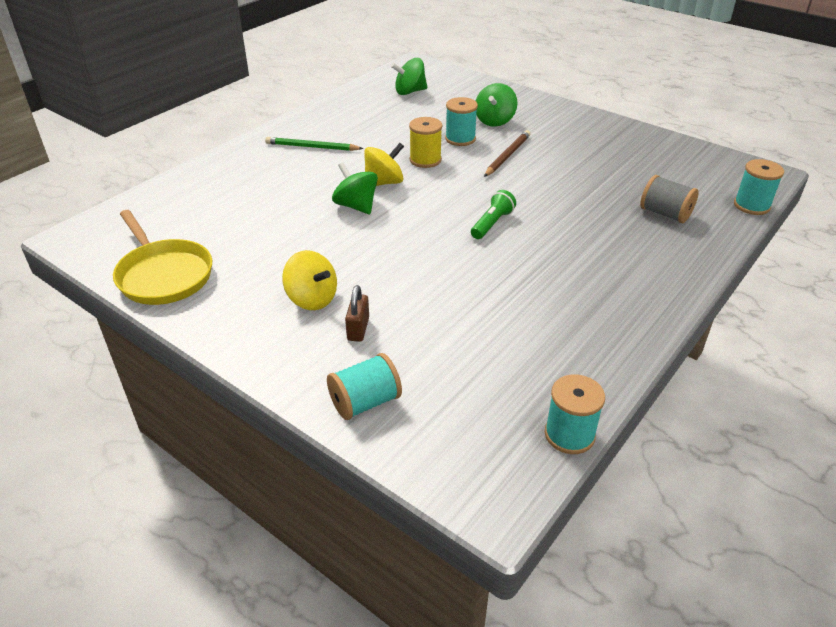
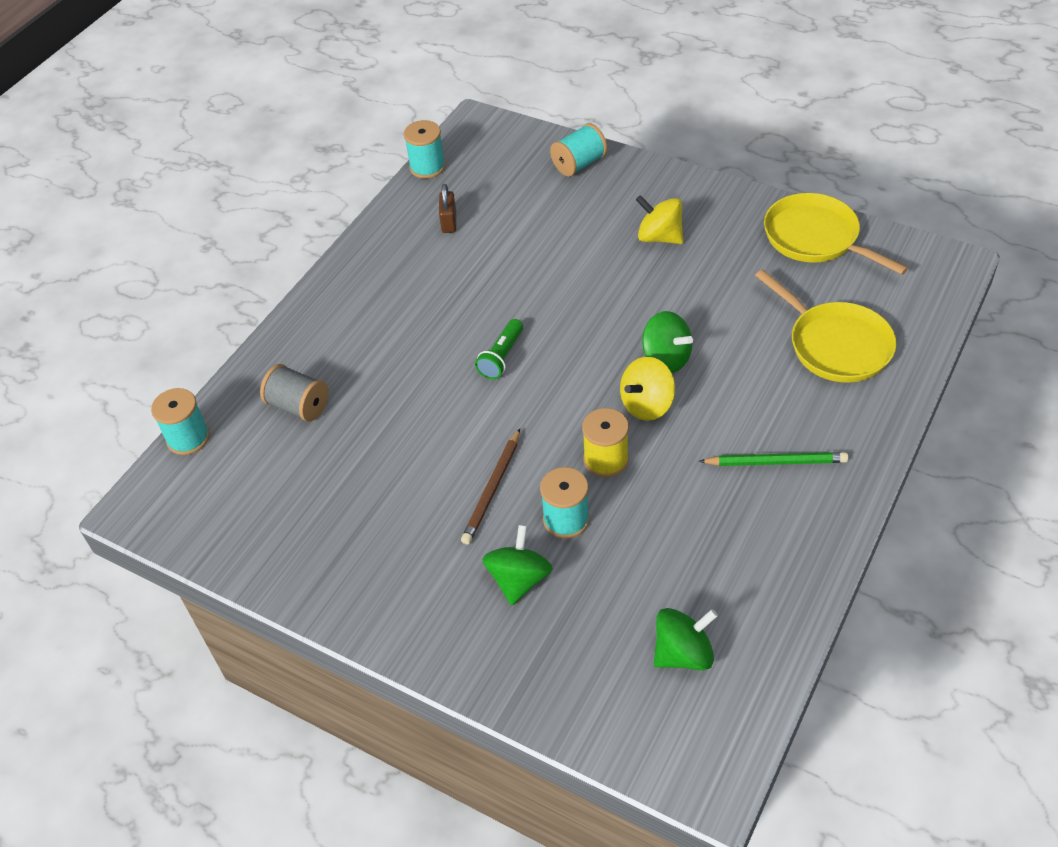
camera: 175 degrees right, 10 degrees up
(220, 198) = (835, 345): none -> yellow pan
(358, 329) = (606, 216): brown padlock -> brown padlock (449, 222)

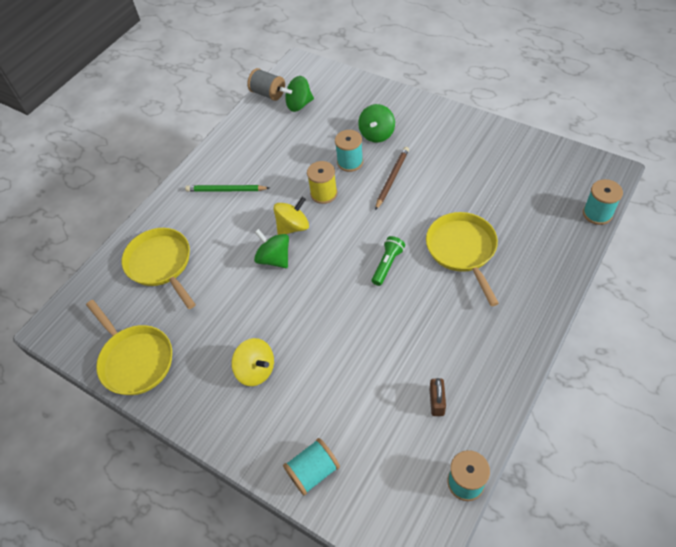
camera: 175 degrees left, 5 degrees up
(299, 406) = (527, 233): grey spool -> grey spool (268, 93)
(394, 380) = (462, 250): none -> yellow pan

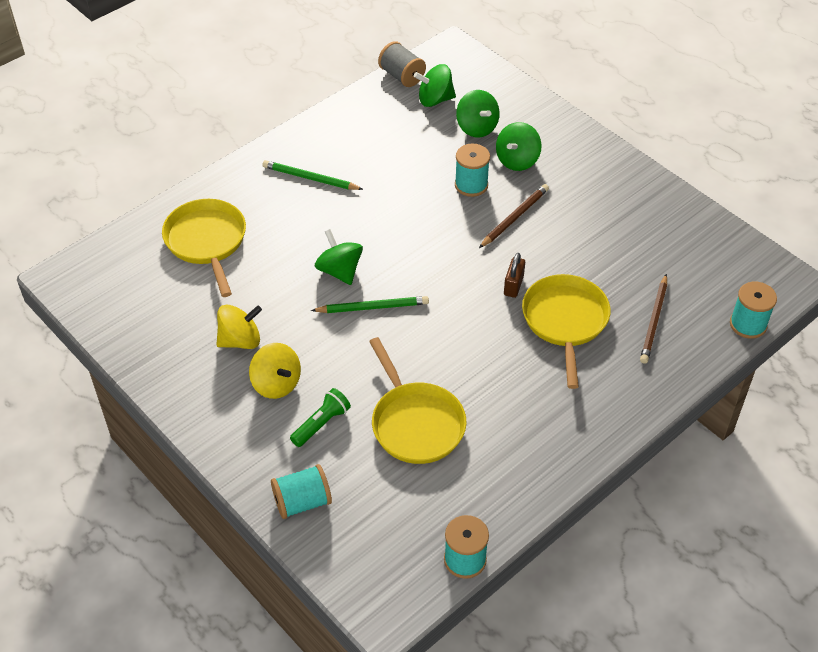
camera: 10 degrees right, 5 degrees down
(135, 360) = (145, 336): yellow pan -> yellow pan (415, 423)
(293, 227) = (374, 241): yellow spinning top -> yellow spinning top (240, 340)
(310, 281) = (372, 307): none -> green pencil
(324, 193) = (425, 213): yellow spool -> none
(337, 117) = (477, 127): none -> green spinning top
(387, 264) = (469, 313): green flashlight -> green flashlight (321, 424)
(436, 402) = (466, 472): brown padlock -> brown padlock (513, 285)
(528, 230) = (654, 321): none -> brown pencil

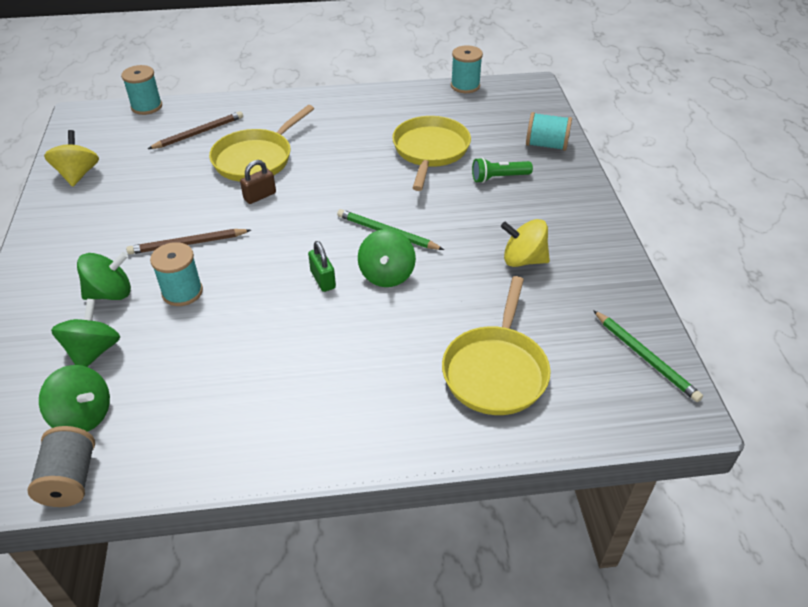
camera: 145 degrees left, 5 degrees down
(276, 384) = (514, 216): yellow spinning top -> yellow spinning top (78, 174)
(310, 178) = (325, 388): green pencil -> green pencil (645, 357)
(383, 243) = (323, 279): none -> green padlock

